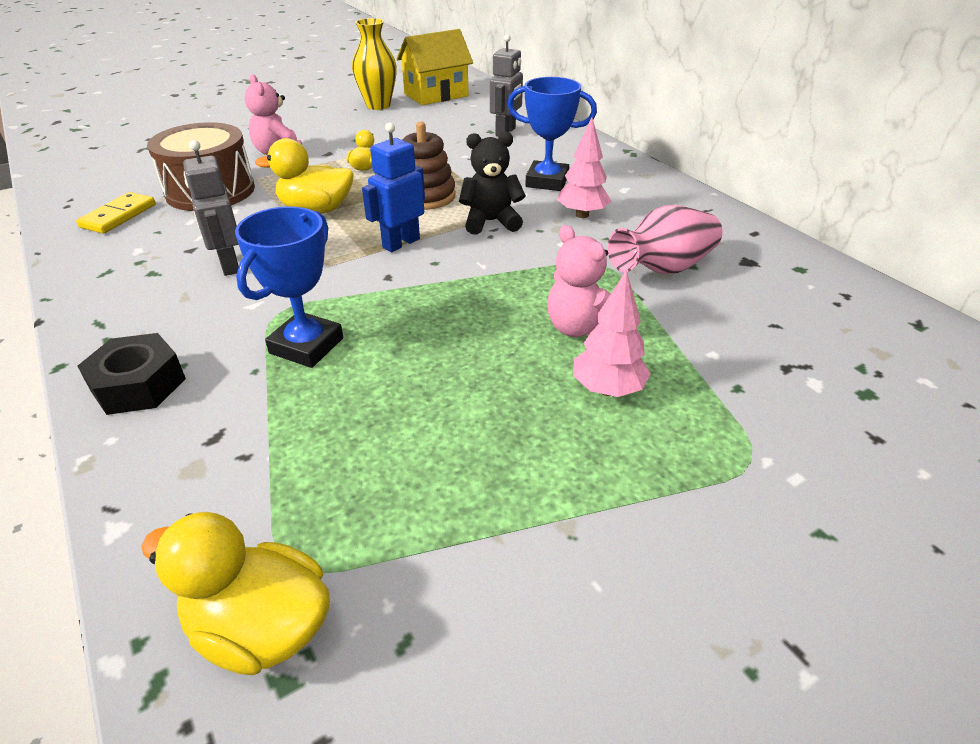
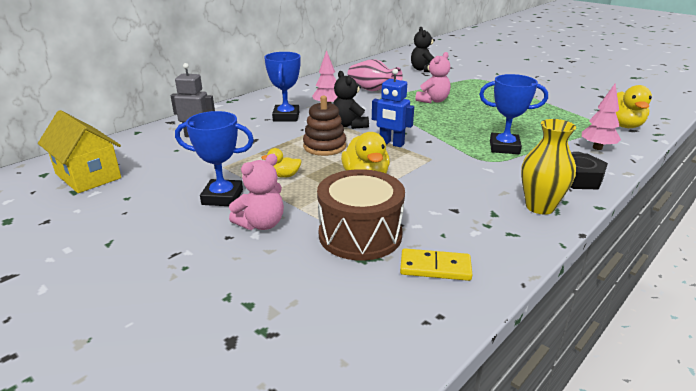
camera: 105 degrees left, 10 degrees down
(229, 265) = (459, 188): grey robot -> none
(345, 140) = (222, 197): none -> blue trophy
(378, 105) = (116, 200): yellow vase -> yellow vase (539, 207)
(607, 389) = (466, 95): pink tree -> pink tree (597, 148)
(835, 373) = (423, 70): none -> black teddy bear

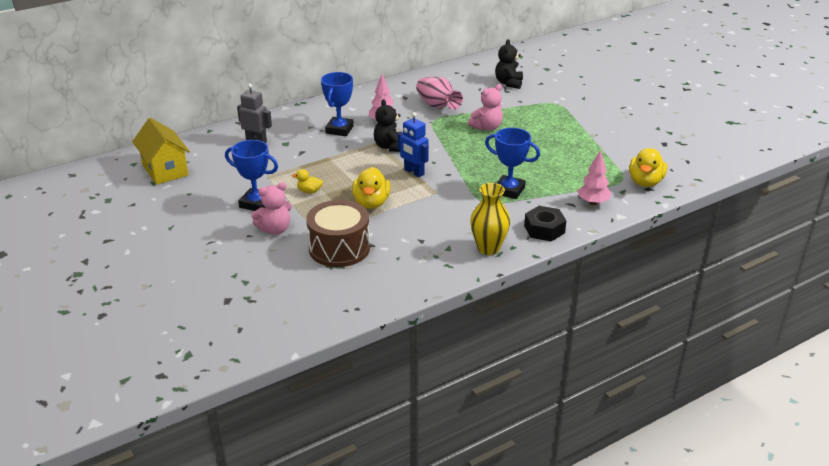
camera: 15 degrees right, 5 degrees up
(324, 146) = (355, 167): brown stacking toy -> none
(435, 267) = (375, 279): yellow domino -> none

